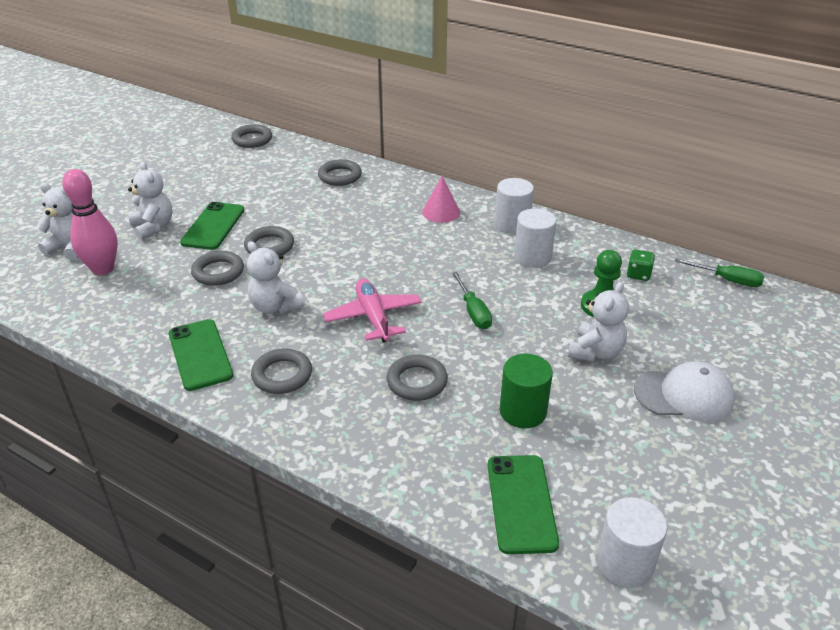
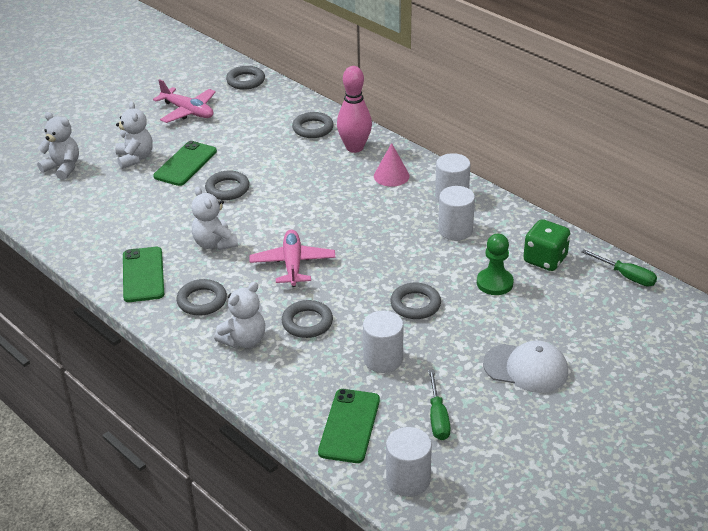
camera: 15 degrees right, 0 degrees up
(103, 269) = (85, 191): pink bowling pin -> pink bowling pin (354, 148)
(199, 174) = (188, 111): none -> pink plane
(218, 272) = (177, 206): grey ring -> grey ring (415, 304)
(473, 312) = (379, 272): green screwdriver -> green screwdriver (438, 418)
(523, 411) = (383, 359): green cylinder -> white cylinder
(595, 352) = (469, 321): white teddy bear -> white teddy bear (244, 340)
(638, 274) = (545, 260): green dice -> green dice, size x1.69

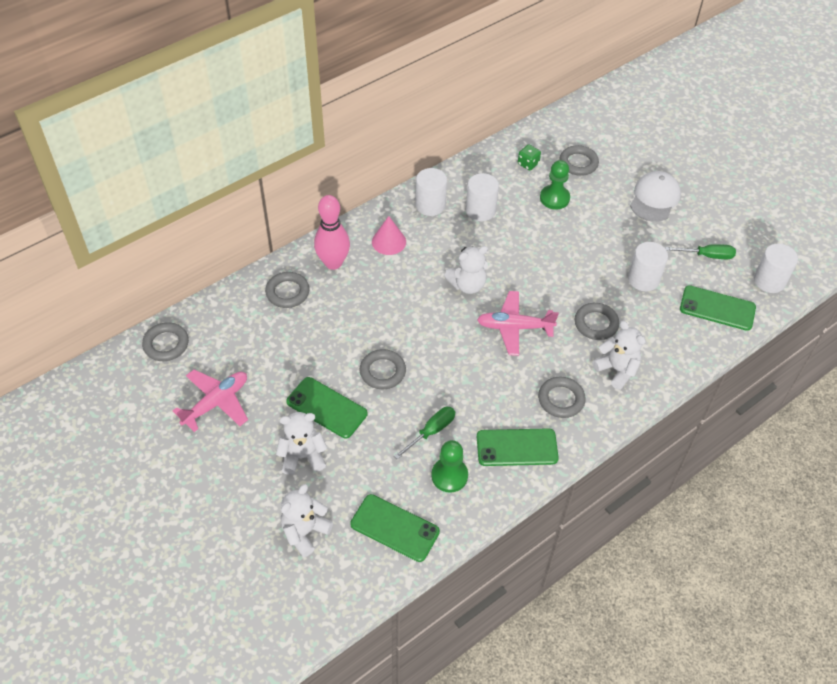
camera: 85 degrees left, 15 degrees up
(62, 212) = (395, 528): none -> green phone
(113, 236) = (449, 476): none -> green pawn
(214, 243) = (474, 386): white teddy bear -> white teddy bear (467, 285)
(415, 304) = (577, 250): grey ring -> grey ring (578, 163)
(545, 260) = (528, 164): green dice -> green dice, size x0.59
(626, 276) = (553, 124): green screwdriver -> green screwdriver (431, 431)

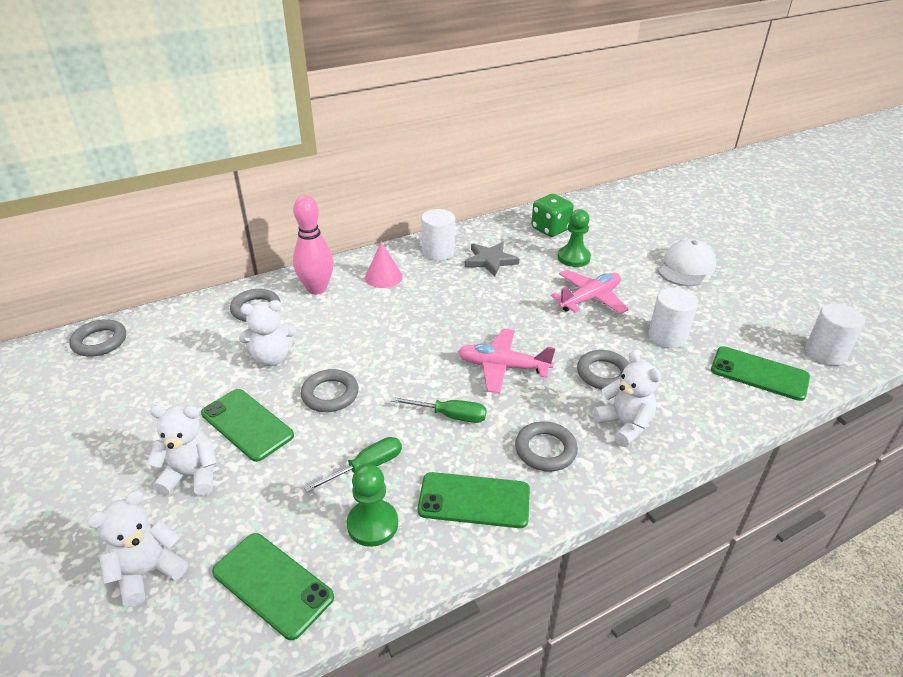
camera: 10 degrees right, 15 degrees down
(216, 403) = (120, 404): pink plane -> pink plane (590, 299)
(467, 285) = (458, 322): white teddy bear -> white teddy bear (272, 358)
(480, 210) = (490, 260): white cylinder -> grey star
(528, 164) = (550, 229): green dice -> green dice, size x1.69
(578, 163) = (604, 233): grey ring -> none
(707, 256) = (746, 322): green screwdriver -> green screwdriver (450, 415)

